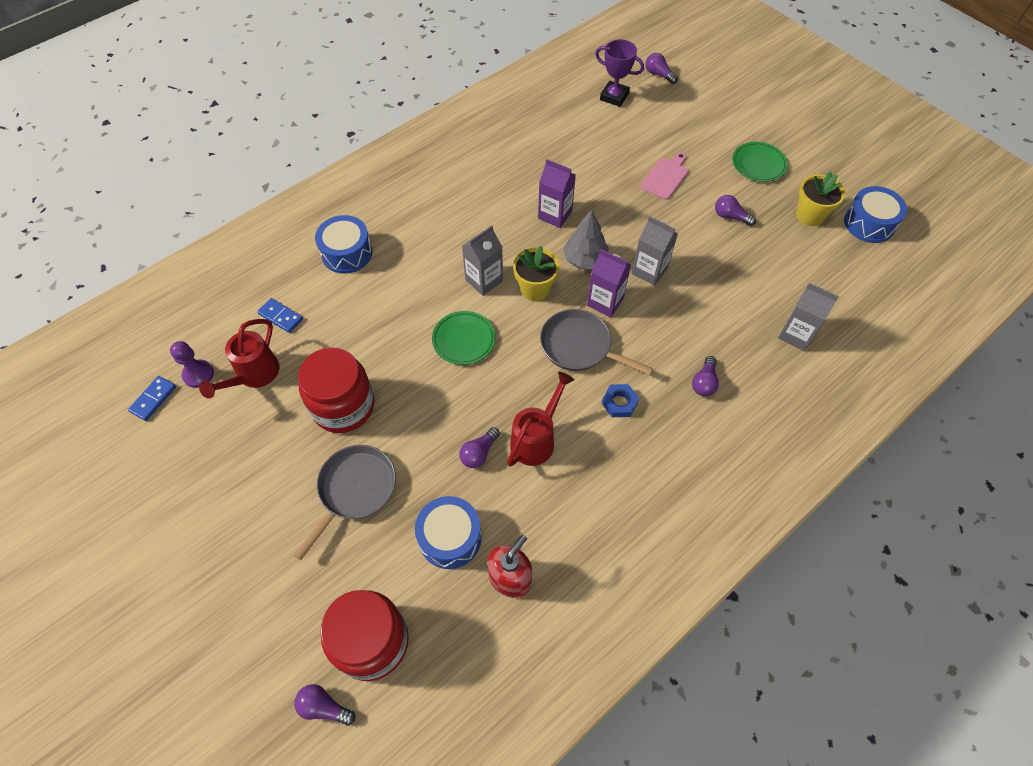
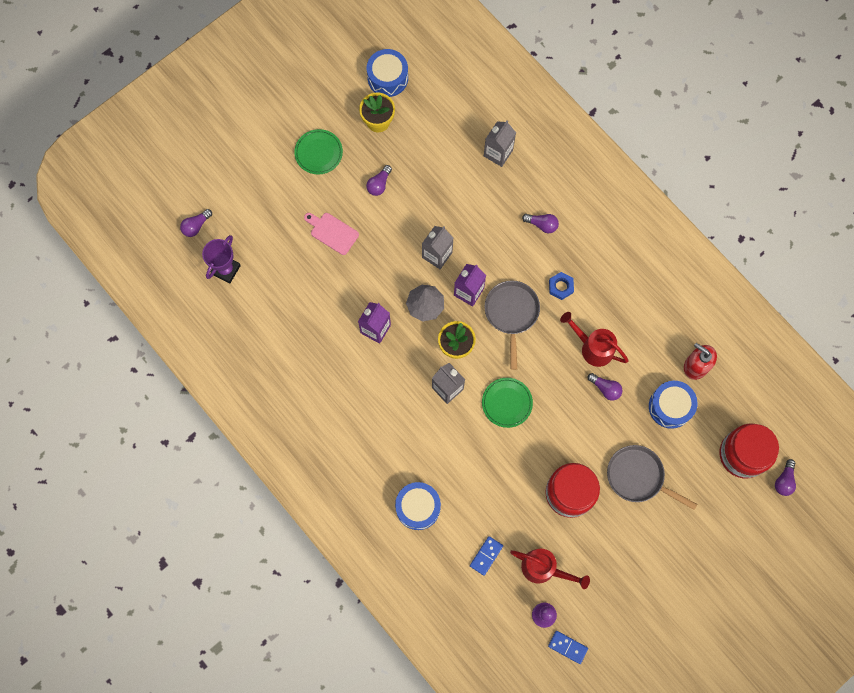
camera: 90 degrees left, 15 degrees up
(579, 346) = (511, 313): grey pan -> grey pan turned 150 degrees clockwise

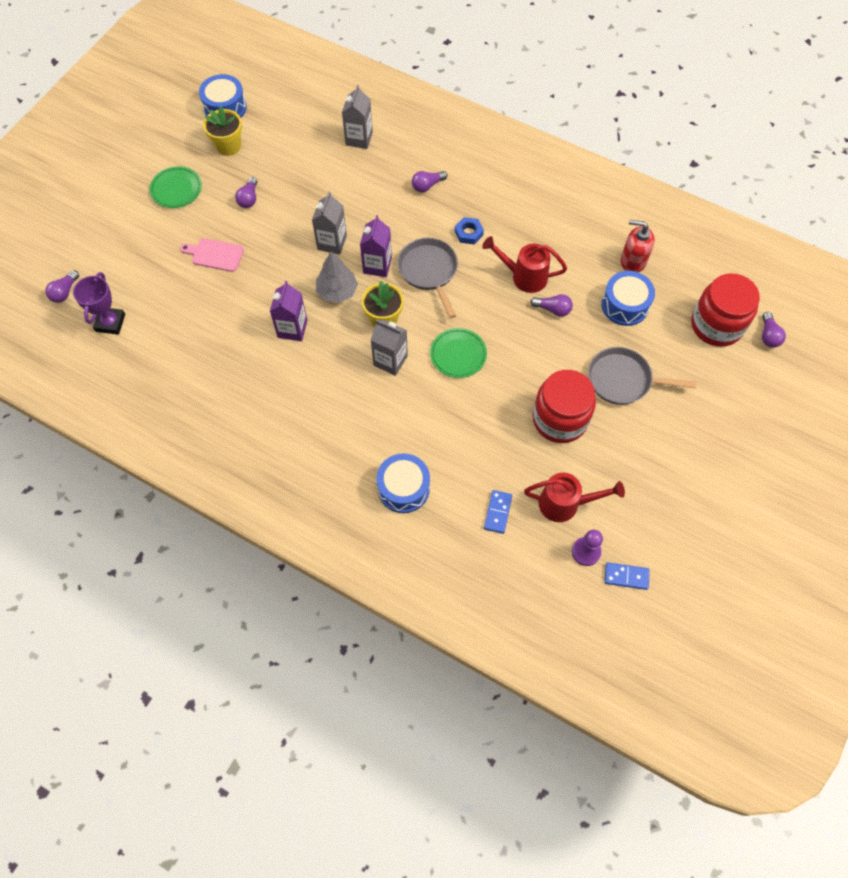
camera: 20 degrees left, 10 degrees down
(542, 225) = (427, 186): purple light bulb -> purple light bulb turned 150 degrees clockwise

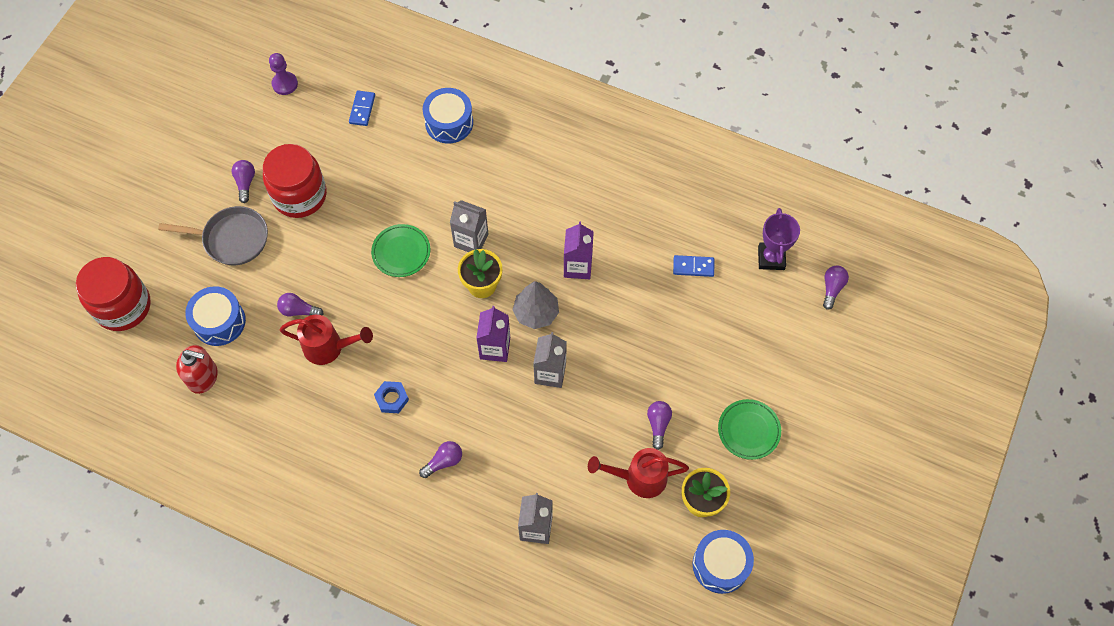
camera: 175 degrees right, 0 degrees up
(215, 255) = (680, 346): pink cutting board -> none
(429, 271) = (436, 345): grey pan -> none
(565, 504) = (300, 121): red watering can -> red watering can (639, 478)
(626, 576) = (251, 68): blue domino -> blue domino (693, 267)
(768, 336) = (69, 299): purple light bulb -> purple light bulb (245, 183)

